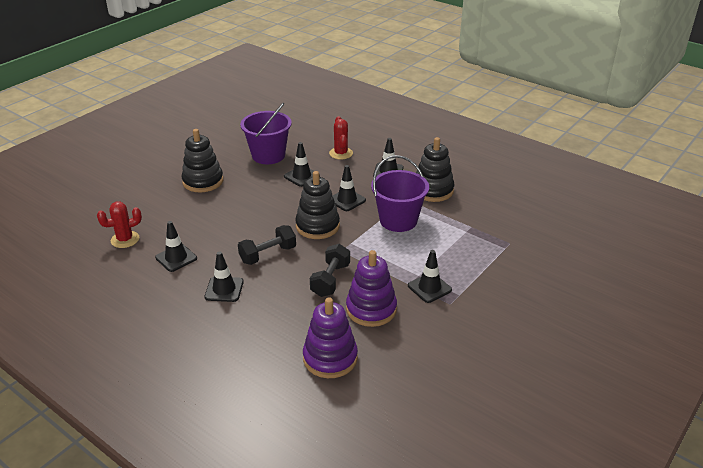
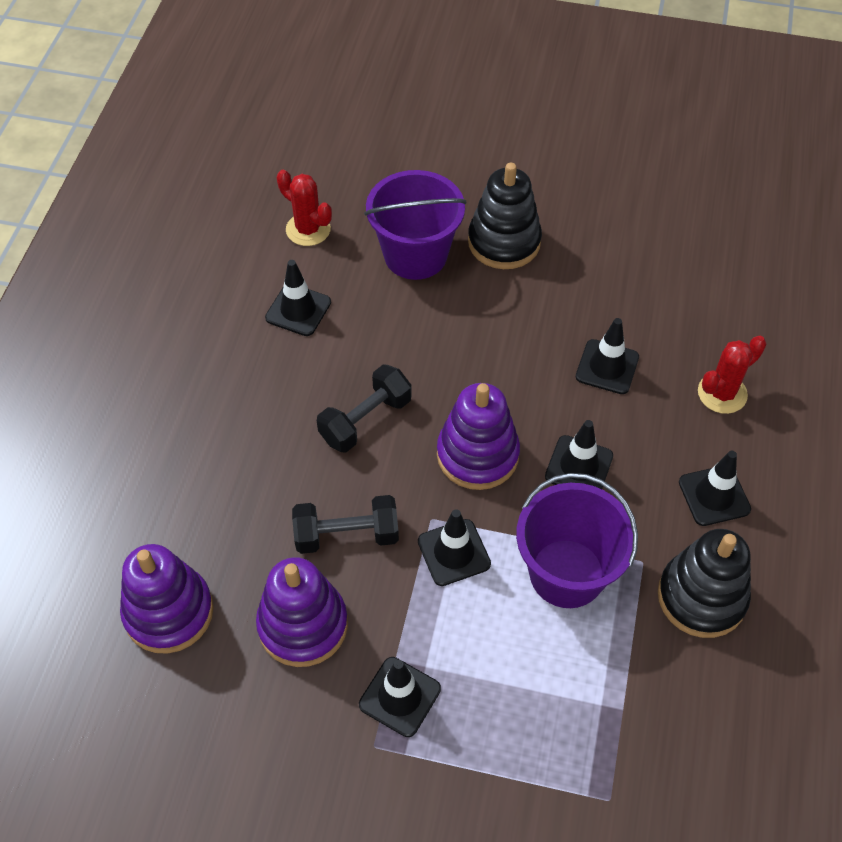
camera: 65 degrees right, 20 degrees up
(224, 289) = (257, 404): black traffic cone -> black traffic cone (454, 552)
(268, 155) = (638, 290): purple bucket -> purple bucket (415, 255)
(268, 254) = (365, 420): black dumbbell -> black dumbbell turned 75 degrees counterclockwise
(317, 226) = (477, 455): black stacking toy -> purple stacking toy

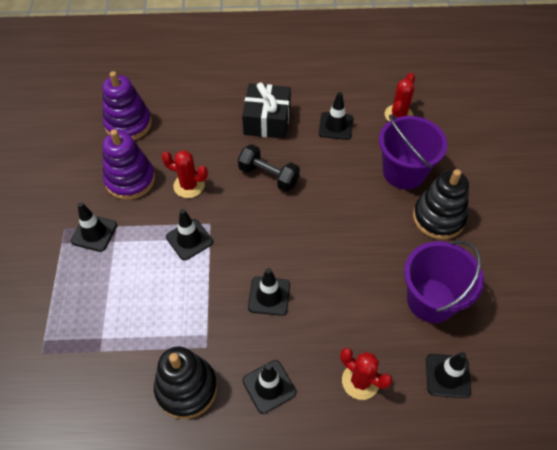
camera: 75 degrees right, 0 degrees up
(249, 397) = (267, 120): none -> black gift
(346, 535) = (189, 185): black dumbbell -> red cactus
(477, 455) = (261, 237): purple stacking toy -> none
(567, 573) = (188, 303): purple bucket -> purple bucket (431, 300)
(607, 367) = (356, 299): black traffic cone -> black traffic cone (447, 376)

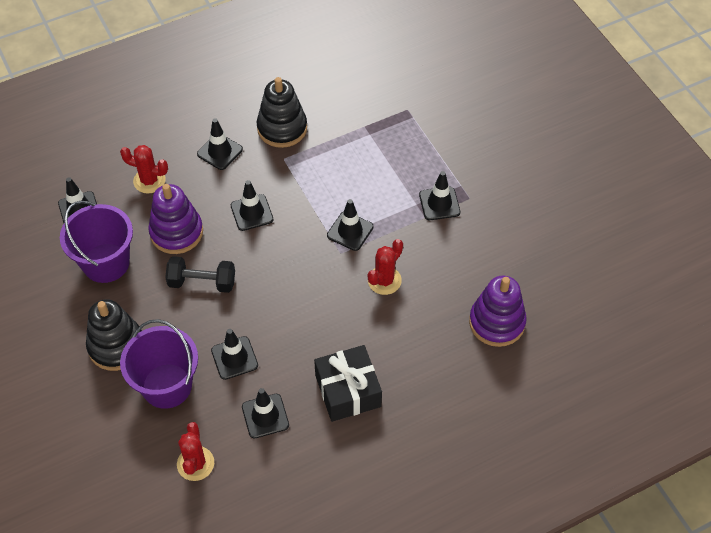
camera: 155 degrees right, 0 degrees up
(130, 180) = (446, 263): purple stacking toy -> purple stacking toy (176, 232)
(189, 185) = (384, 280): red cactus -> red cactus turned 45 degrees counterclockwise
(268, 176) = (310, 323): black dumbbell -> black dumbbell (202, 282)
(342, 172) = (234, 358): none -> black traffic cone

